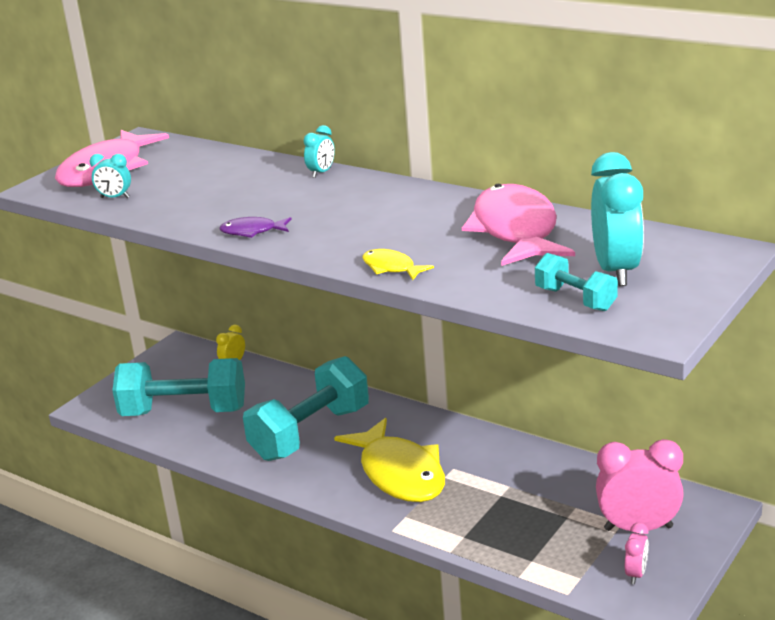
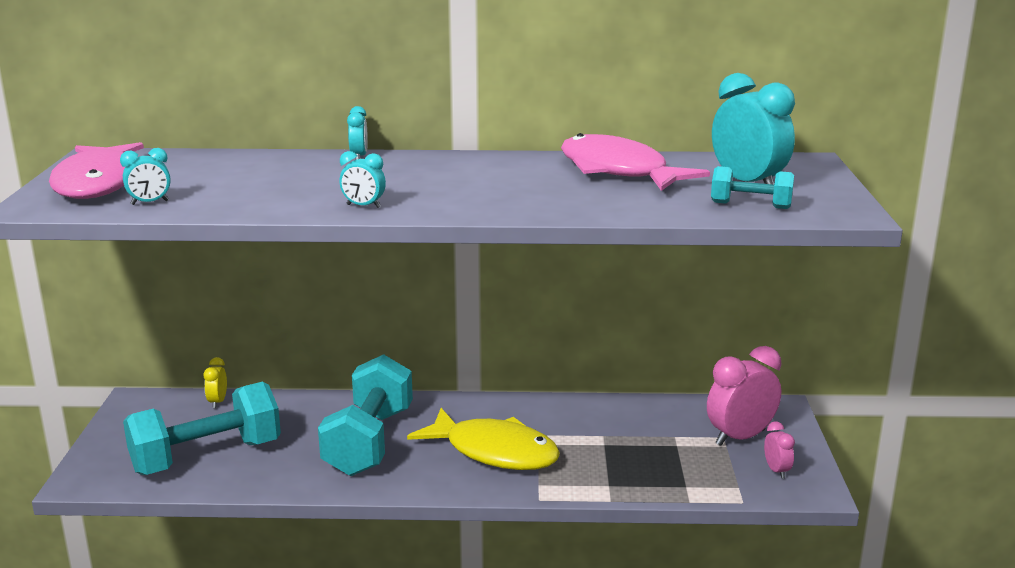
camera: 35 degrees left, 5 degrees down
(252, 231) = (363, 206): purple fish -> turquoise clock
(391, 268) = (554, 210): yellow fish -> none

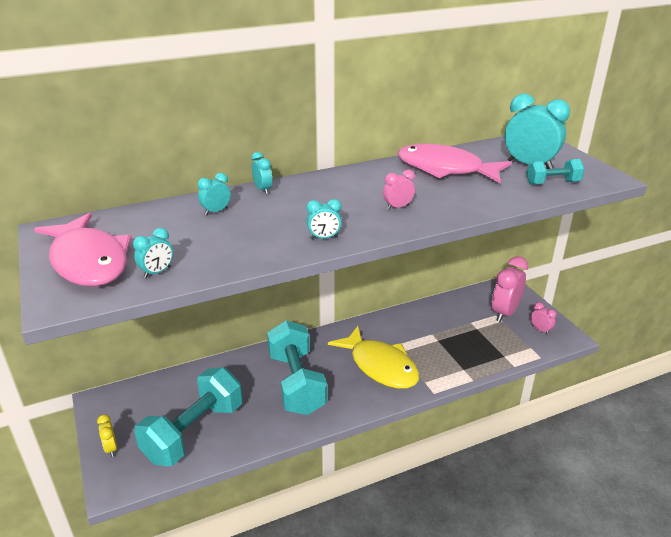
camera: 25 degrees left, 10 degrees up
(217, 402) = (164, 383): yellow clock -> yellow clock (111, 448)
(280, 167) = (216, 211): none -> turquoise clock
(494, 452) = (380, 366): yellow fish -> yellow fish turned 45 degrees clockwise
(495, 195) = (398, 207): none -> pink clock

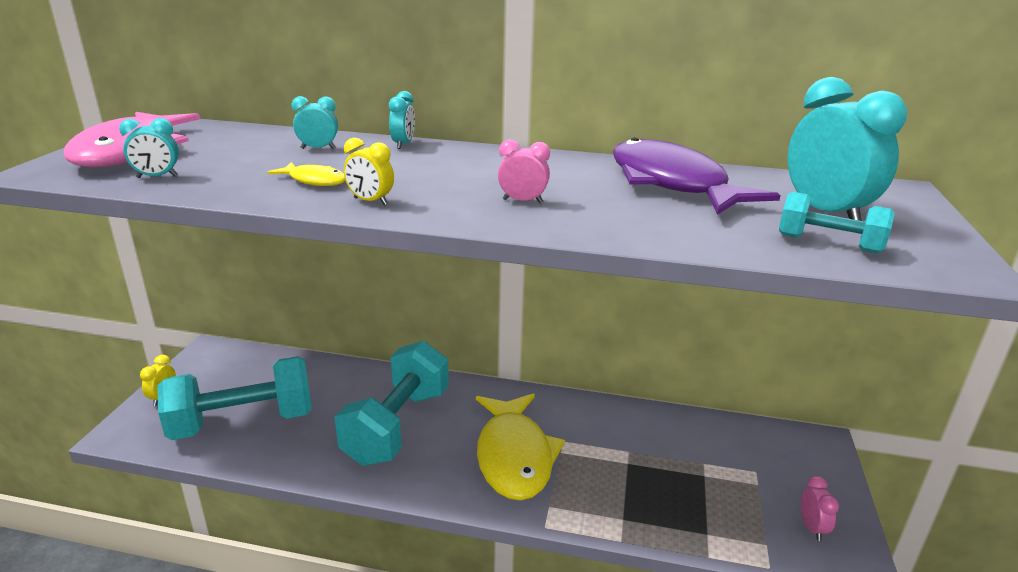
camera: 35 degrees right, 5 degrees down
(264, 236) = (314, 181): none -> yellow fish
(324, 238) = (370, 201): turquoise clock -> yellow clock
(445, 169) = (672, 184): pink fish -> purple fish
(504, 313) = (774, 475): pink clock -> none

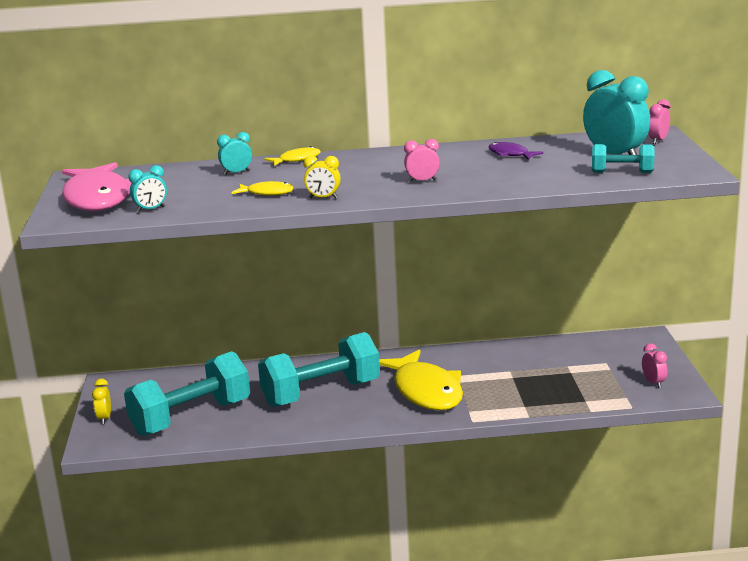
camera: 15 degrees left, 5 degrees down
(397, 426) = (321, 393): turquoise dumbbell -> turquoise dumbbell turned 60 degrees clockwise
(403, 144) = (296, 160): turquoise clock -> yellow fish
(672, 184) = (510, 154): purple fish -> purple fish, size x0.44
(900, 201) = (658, 141): none -> pink clock

